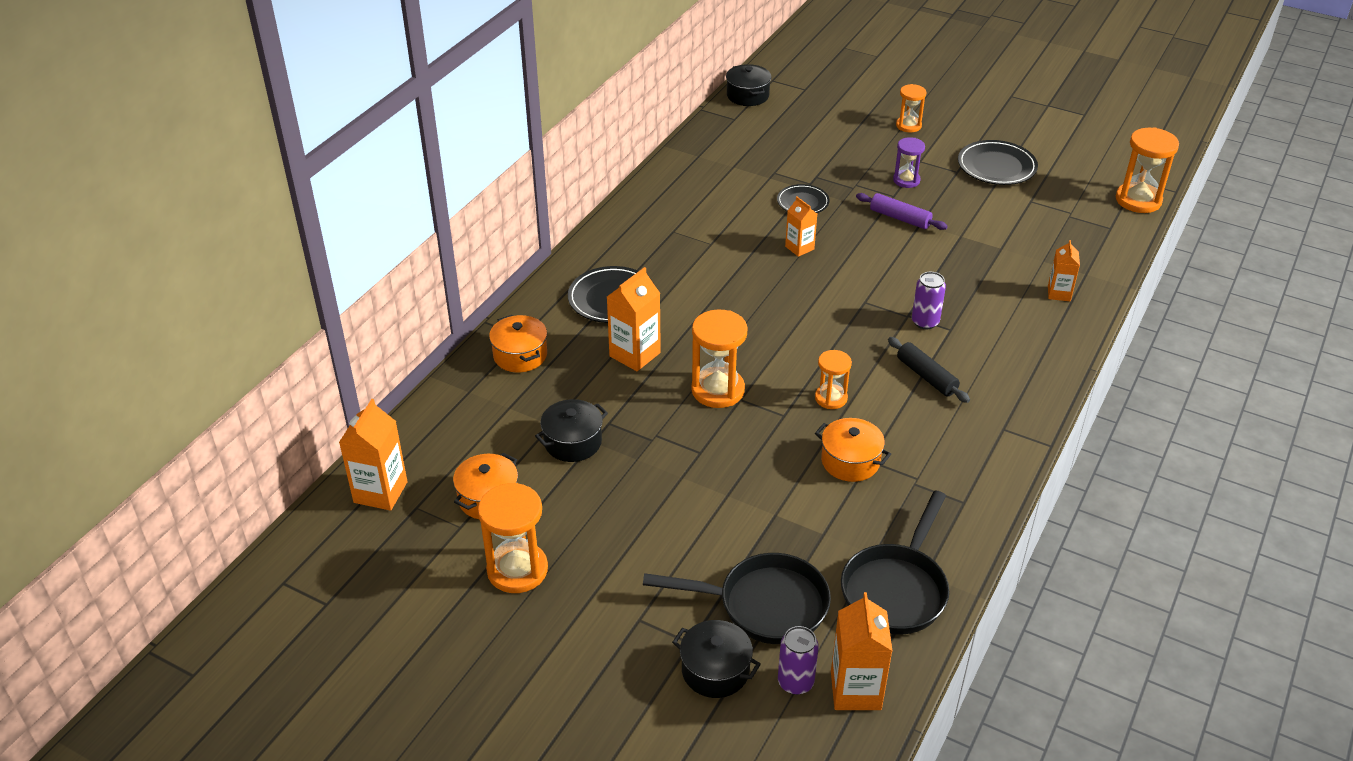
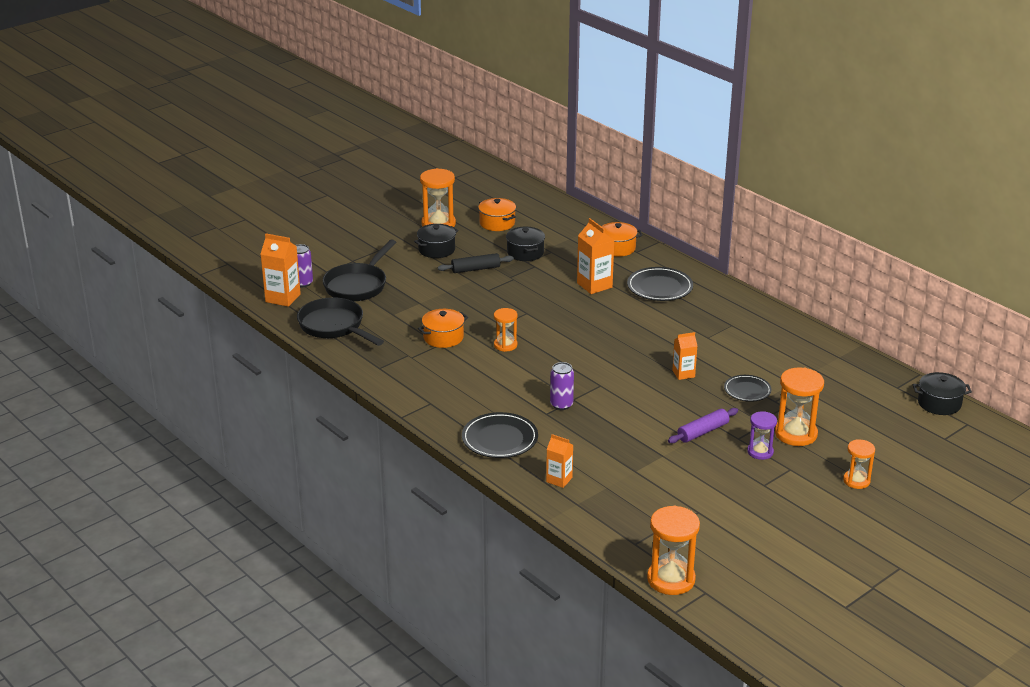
camera: 110 degrees right, 10 degrees down
(380, 492) = (523, 196): orange carton -> none
(715, 670) = (329, 264): black pot -> black pot (436, 250)
(718, 390) = (540, 307): orange hourglass -> orange hourglass (796, 434)
(926, 376) = (502, 388): black rolling pin -> black rolling pin (475, 269)
(996, 166) = (764, 511): black plate -> black plate (499, 439)

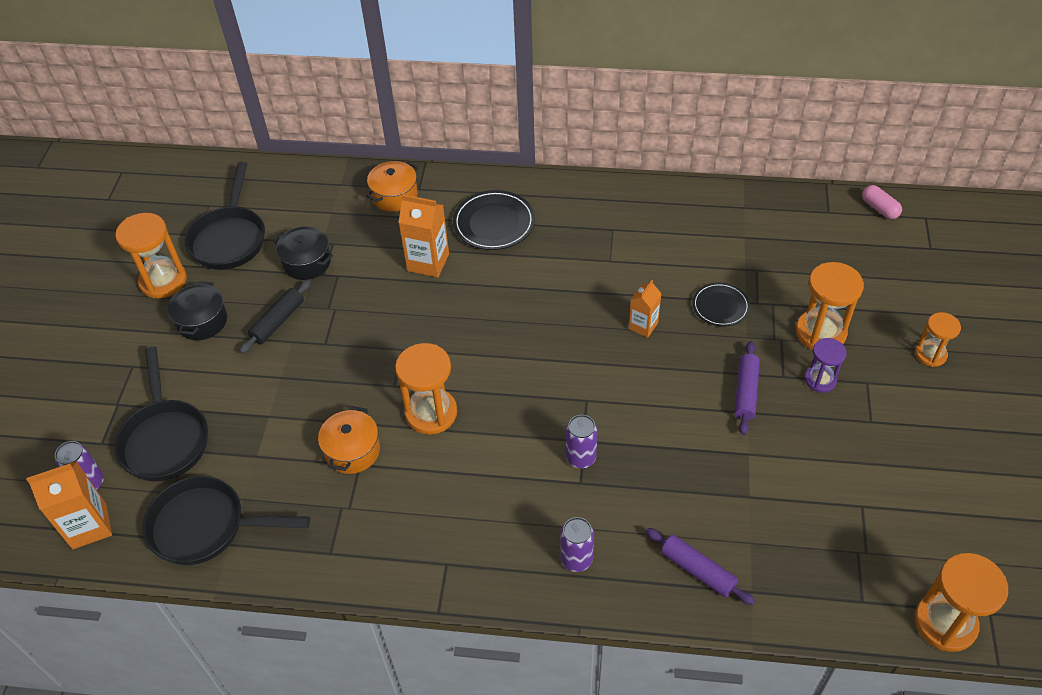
camera: 40 degrees left, 20 degrees up
(497, 223) = (230, 238): orange pot -> black pan
(499, 439) = (576, 559): black plate -> purple can
(505, 345) = (431, 413): orange hourglass -> orange hourglass, size x1.65
(559, 480) = (697, 570): orange carton -> purple rolling pin
(939, 403) = (879, 208): black pot -> pink capsule

